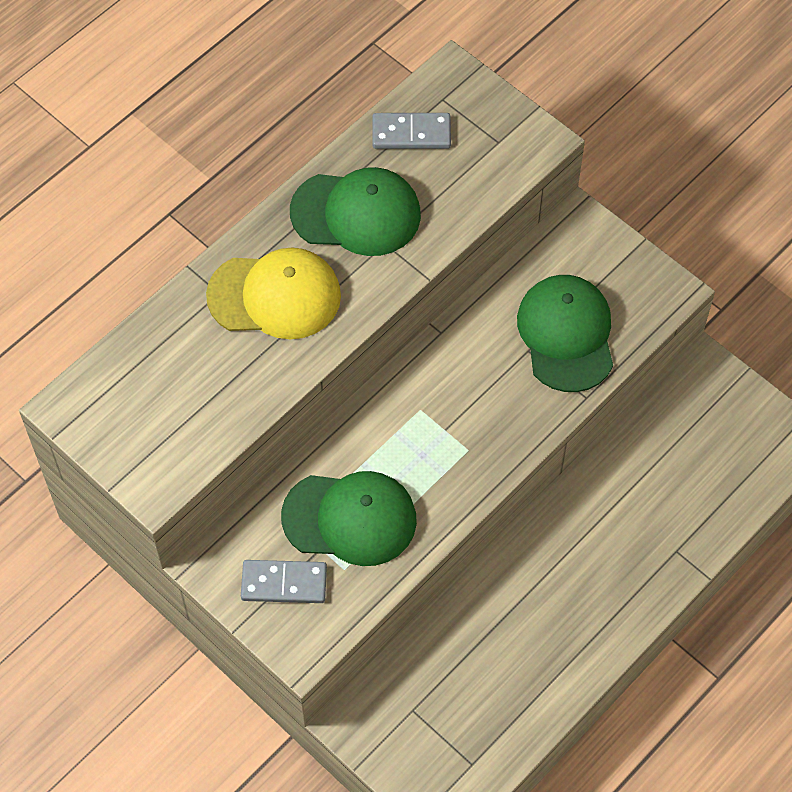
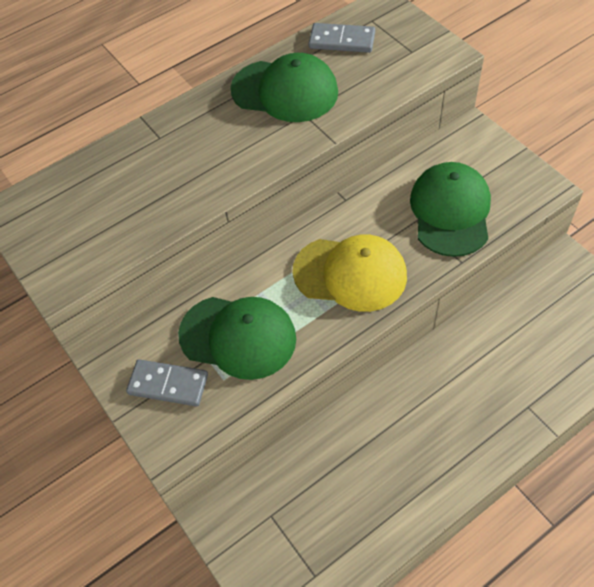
camera: 15 degrees right, 5 degrees down
(275, 296) = (203, 143): yellow cap -> yellow cap (350, 274)

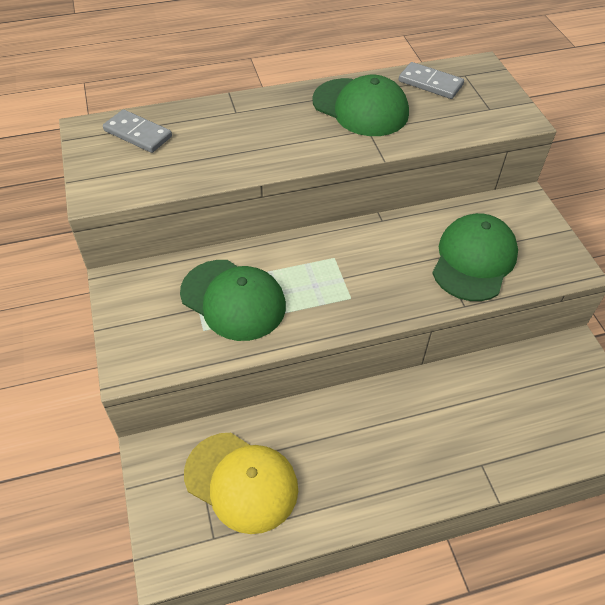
camera: 15 degrees right, 5 degrees down
(168, 384) = (154, 317): grey domino -> grey domino (138, 134)
(350, 274) = (357, 282): yellow cap -> yellow cap (241, 482)

